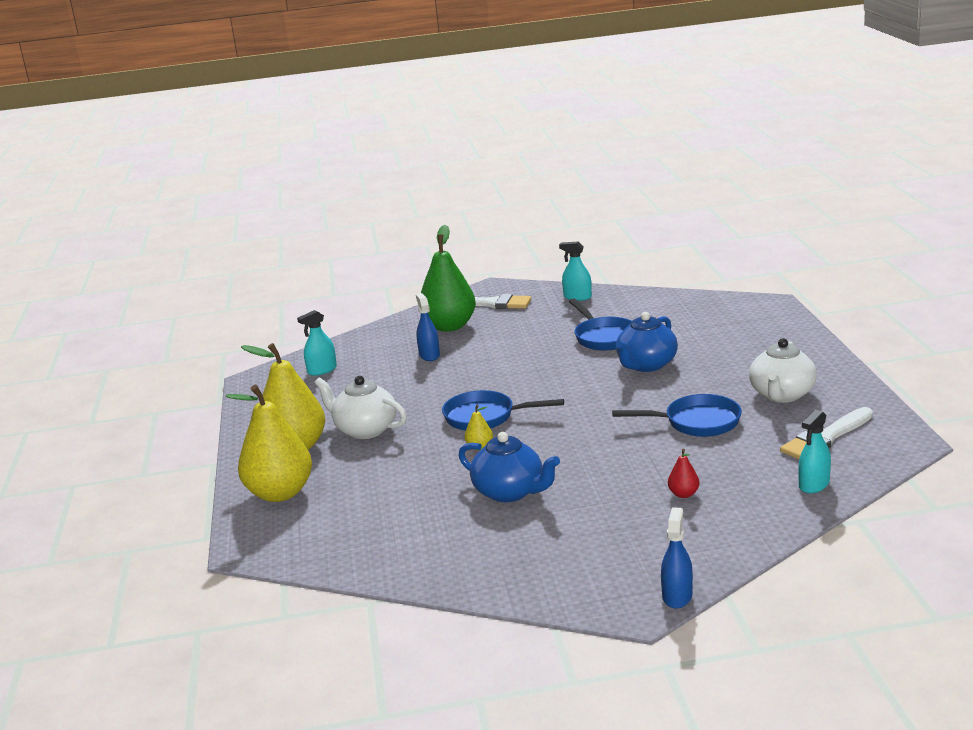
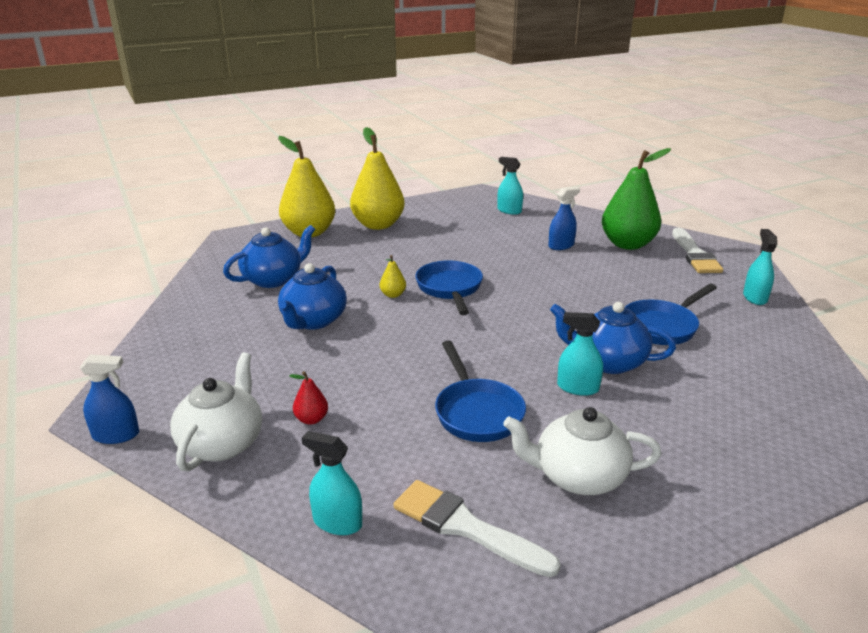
camera: 70 degrees right, 5 degrees up
(365, 430) = (412, 244): white teapot -> white teapot (222, 443)
(396, 516) = (273, 279): none -> blue teapot
(677, 381) = (577, 388): none -> turquoise spray bottle

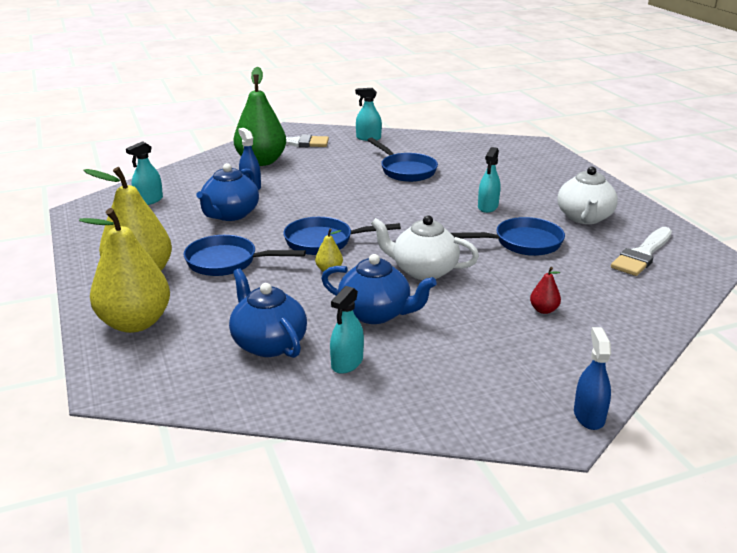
camera: 85 degrees left, 0 degrees up
(222, 443) = (585, 352): white teapot -> white teapot (423, 270)
(337, 522) = (656, 297): turquoise spray bottle -> turquoise spray bottle (347, 363)
(402, 252) = (227, 262): none -> blue pan
(607, 362) = (454, 193): blue teapot -> blue teapot (230, 214)

